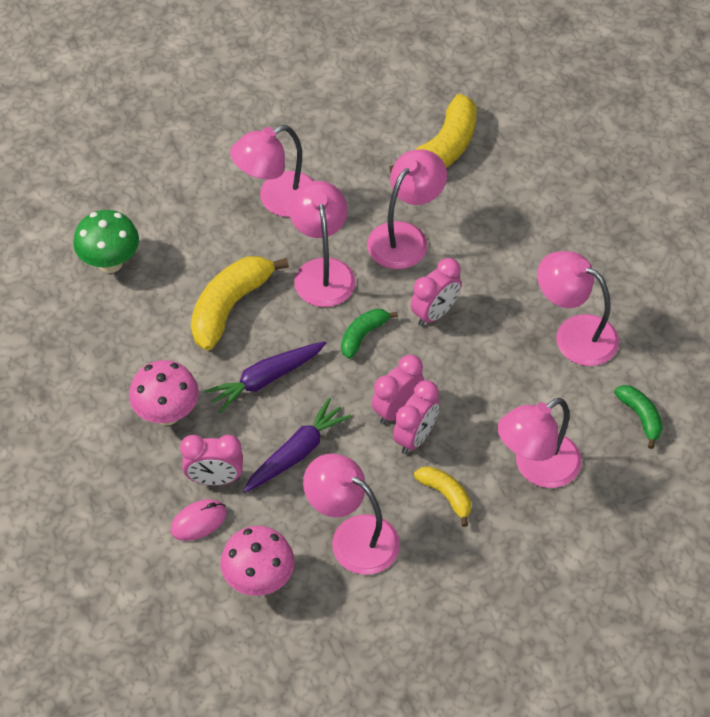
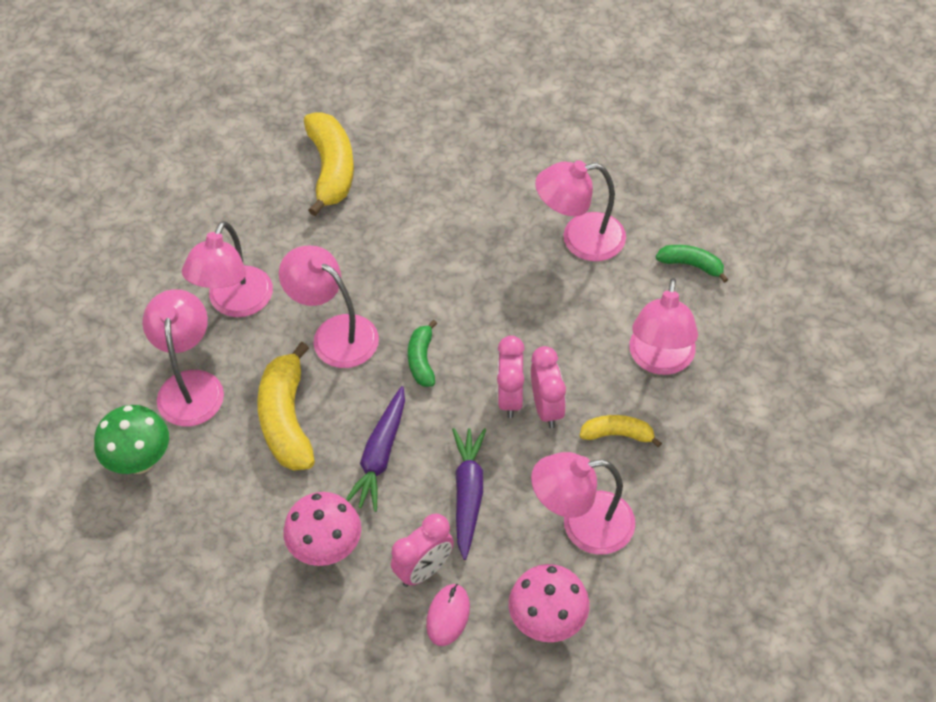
camera: 40 degrees left, 0 degrees up
(405, 237) = (373, 258): pink lamp -> pink lamp (190, 385)
(435, 313) = (459, 301): pink clock -> none

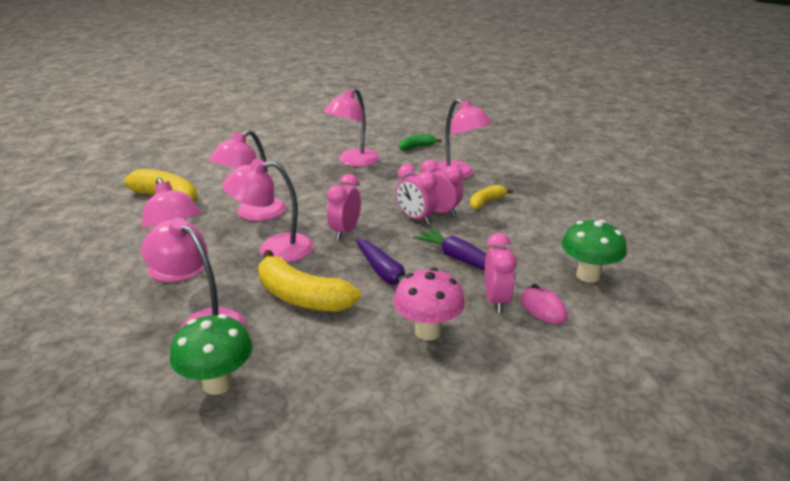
camera: 50 degrees left, 25 degrees down
(422, 360) = (345, 231): green banana -> pink clock
(547, 622) = (588, 275): pink mushroom -> green mushroom
(583, 525) = (531, 236): pink lamp -> pink lamp (253, 214)

